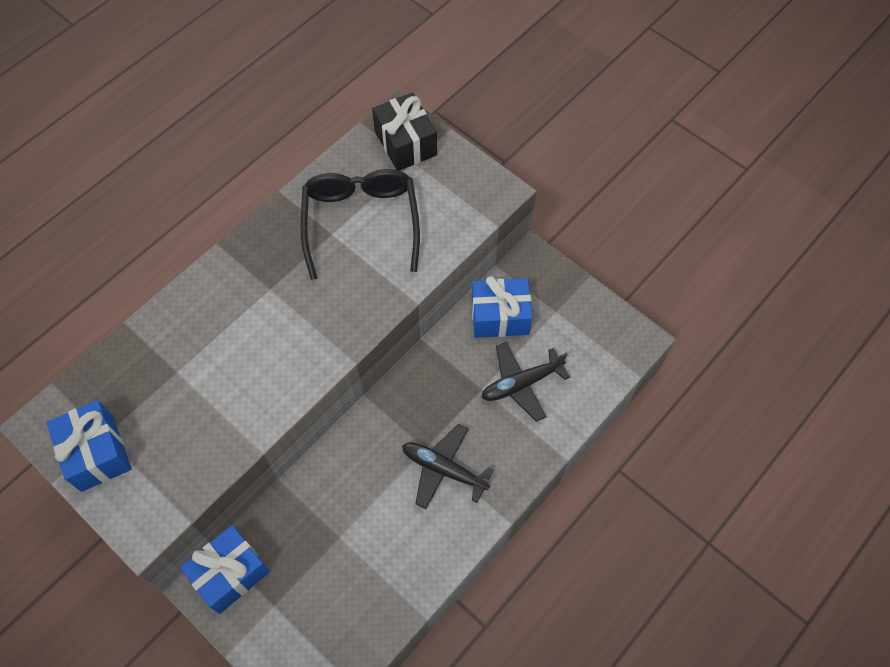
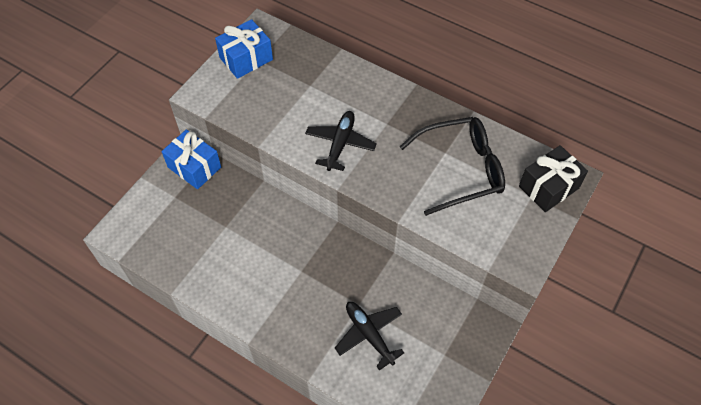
camera: 80 degrees right, 5 degrees down
(443, 469) = (286, 287): black plane -> black plane (340, 144)
(500, 316) = (428, 309): blue gift -> none

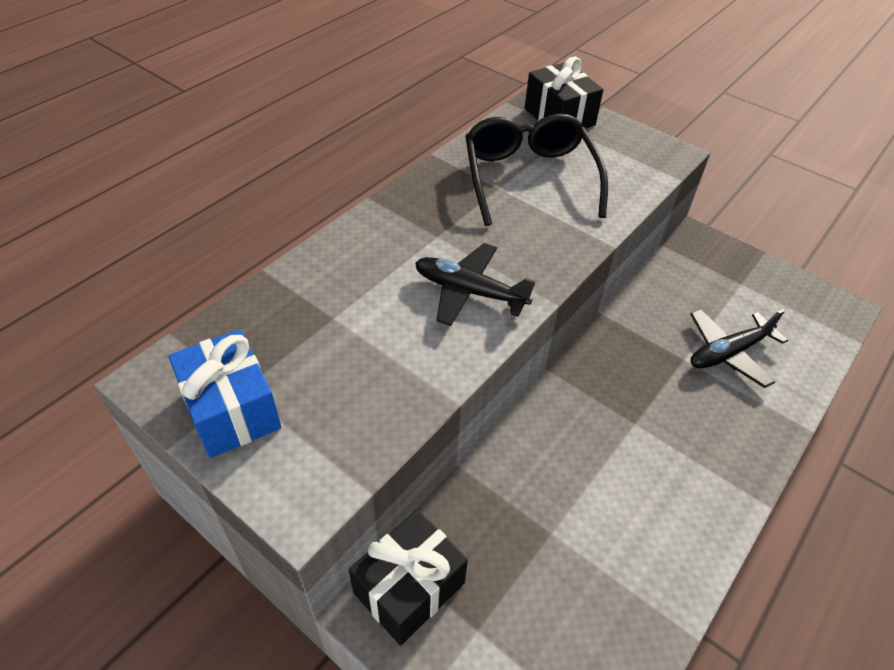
camera: 85 degrees left, 10 degrees down
(194, 167) = (409, 587): blue gift -> black gift

